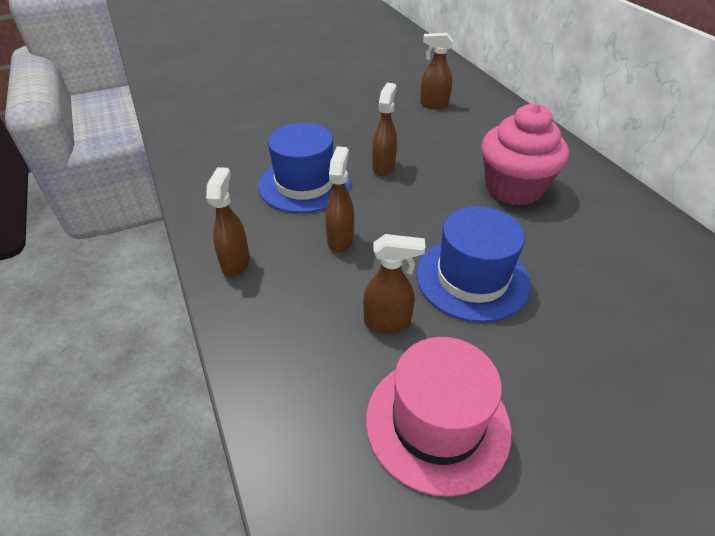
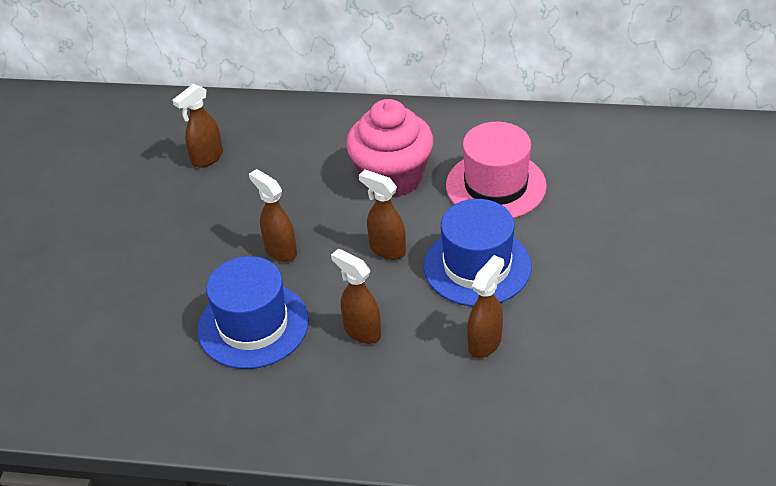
camera: 55 degrees left, 0 degrees up
(236, 263) = (331, 424): brown spray bottle -> brown spray bottle (387, 249)
(437, 422) = (593, 358): pink hat -> pink hat (495, 185)

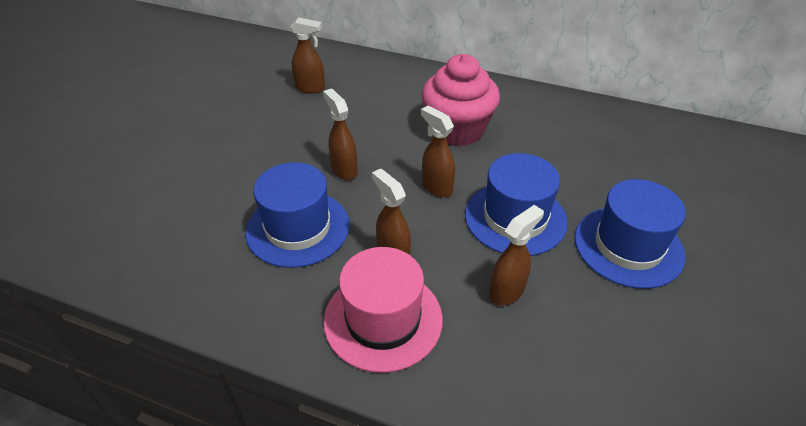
camera: 10 degrees right, 0 degrees up
(207, 158) = (310, 88): brown spray bottle -> brown spray bottle turned 135 degrees counterclockwise
(495, 185) = (547, 152): pink hat -> pink hat (383, 319)
(595, 272) = (628, 246): none -> blue hat

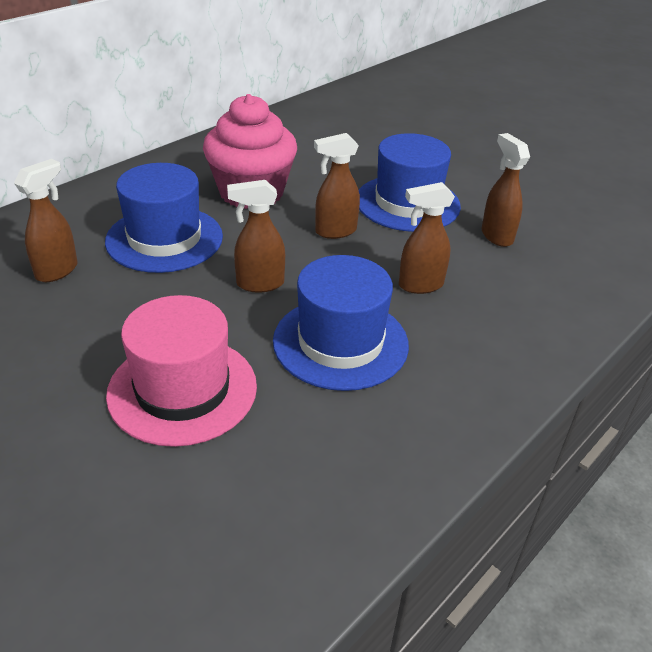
camera: 70 degrees left, 5 degrees down
(383, 319) = (505, 314): pink hat -> pink hat (182, 390)
(628, 246) = (470, 166): blue hat -> blue hat (164, 239)

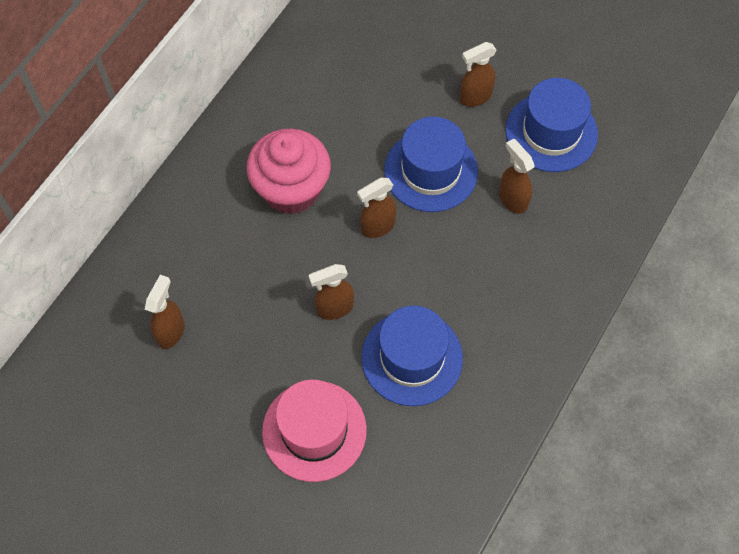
camera: 10 degrees left, 25 degrees up
(164, 239) = (240, 271): blue hat -> blue hat (551, 132)
(420, 285) = (459, 279): brown spray bottle -> brown spray bottle (475, 97)

